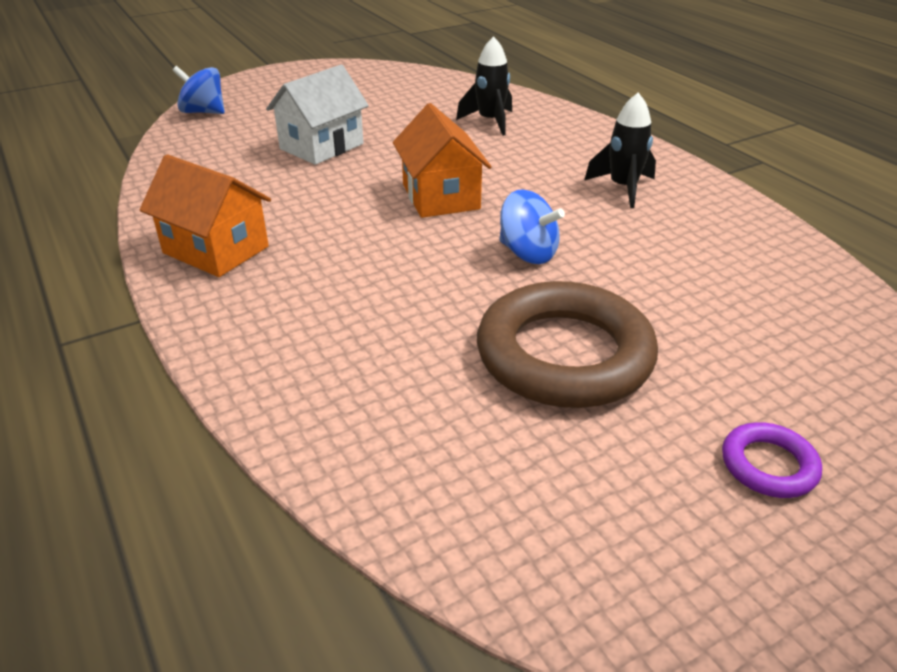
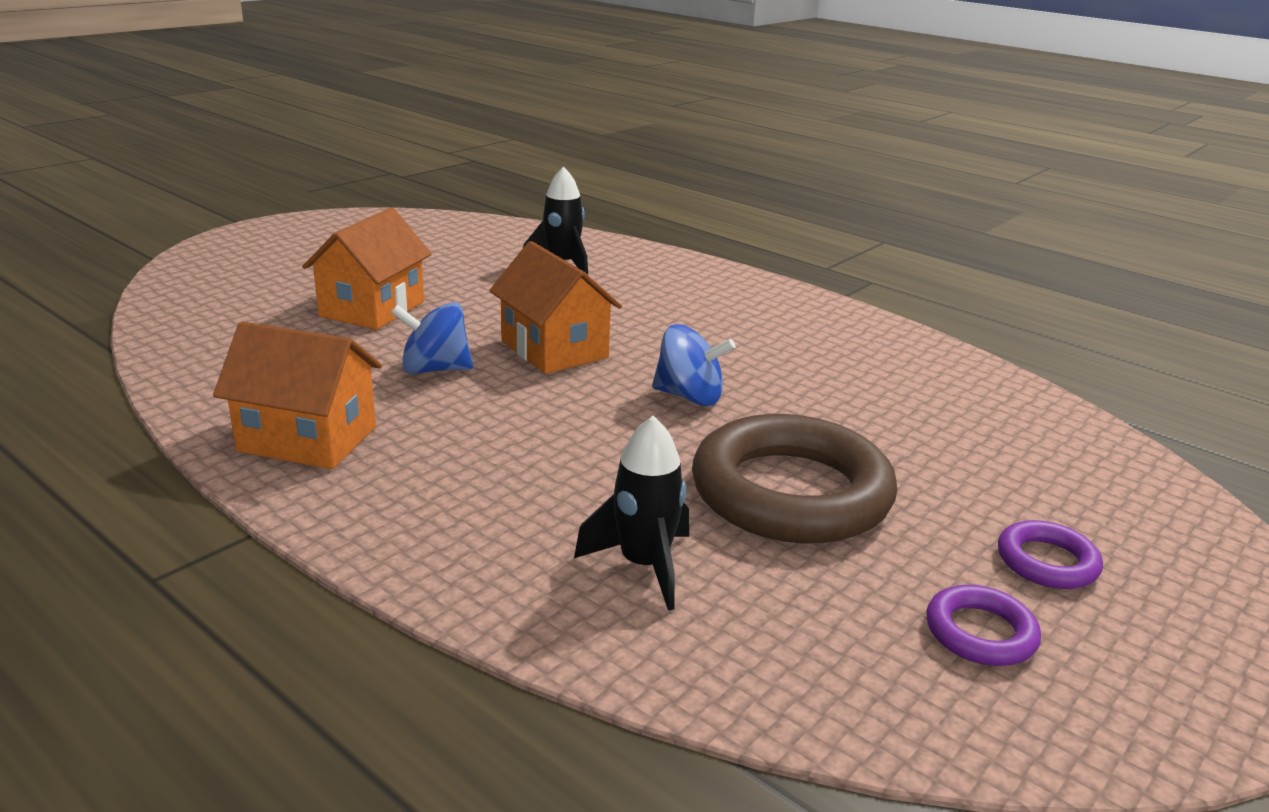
camera: 20 degrees left, 10 degrees down
(203, 112) = (184, 282): blue spinning top -> blue spinning top (434, 369)
(321, 146) = (372, 309): white house -> orange house
(623, 188) = (750, 320): black rocket -> black rocket (644, 566)
(660, 521) = (980, 633): none -> purple ring

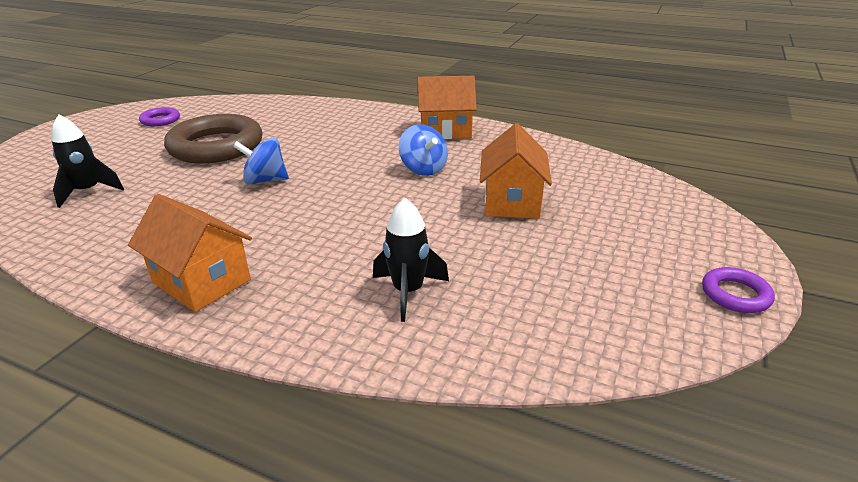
camera: 165 degrees right, 5 degrees up
(434, 369) = (423, 169): blue spinning top -> blue spinning top turned 75 degrees clockwise
(554, 349) = (361, 195): orange house -> orange house (201, 281)
(644, 566) = (281, 118): black rocket -> black rocket (88, 192)
(1047, 562) = (112, 141): purple ring -> purple ring (735, 294)

